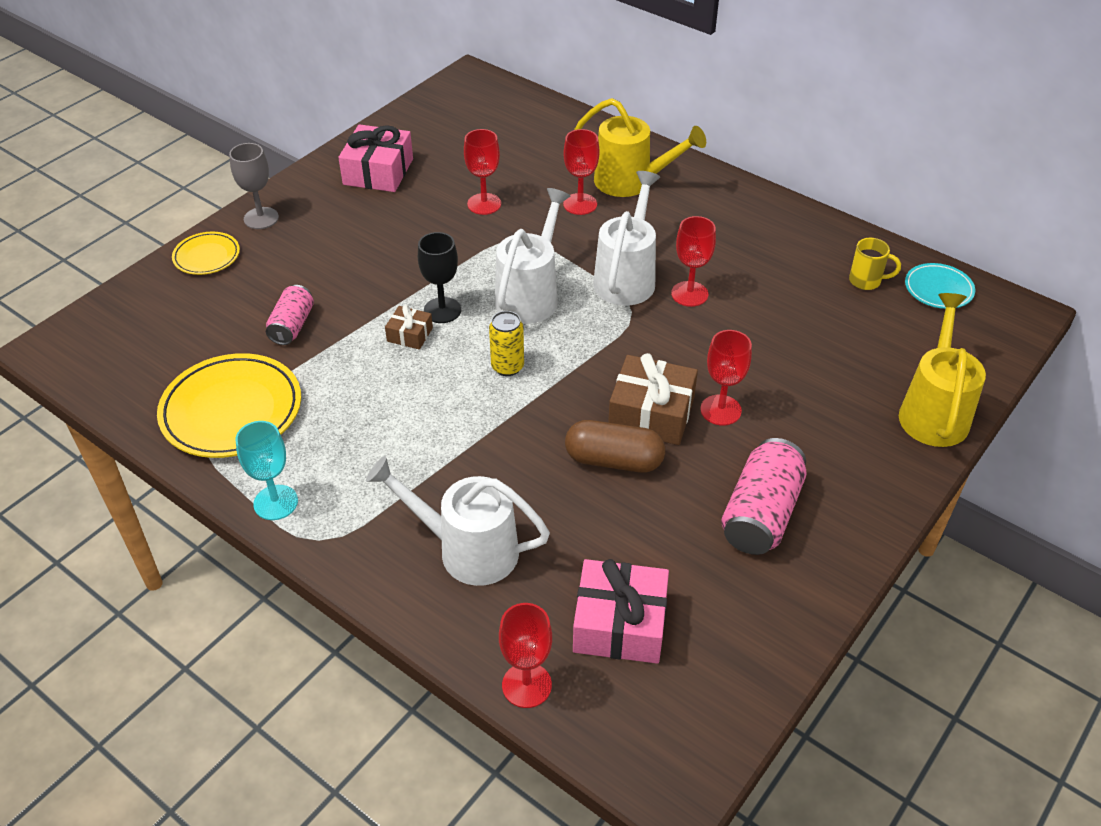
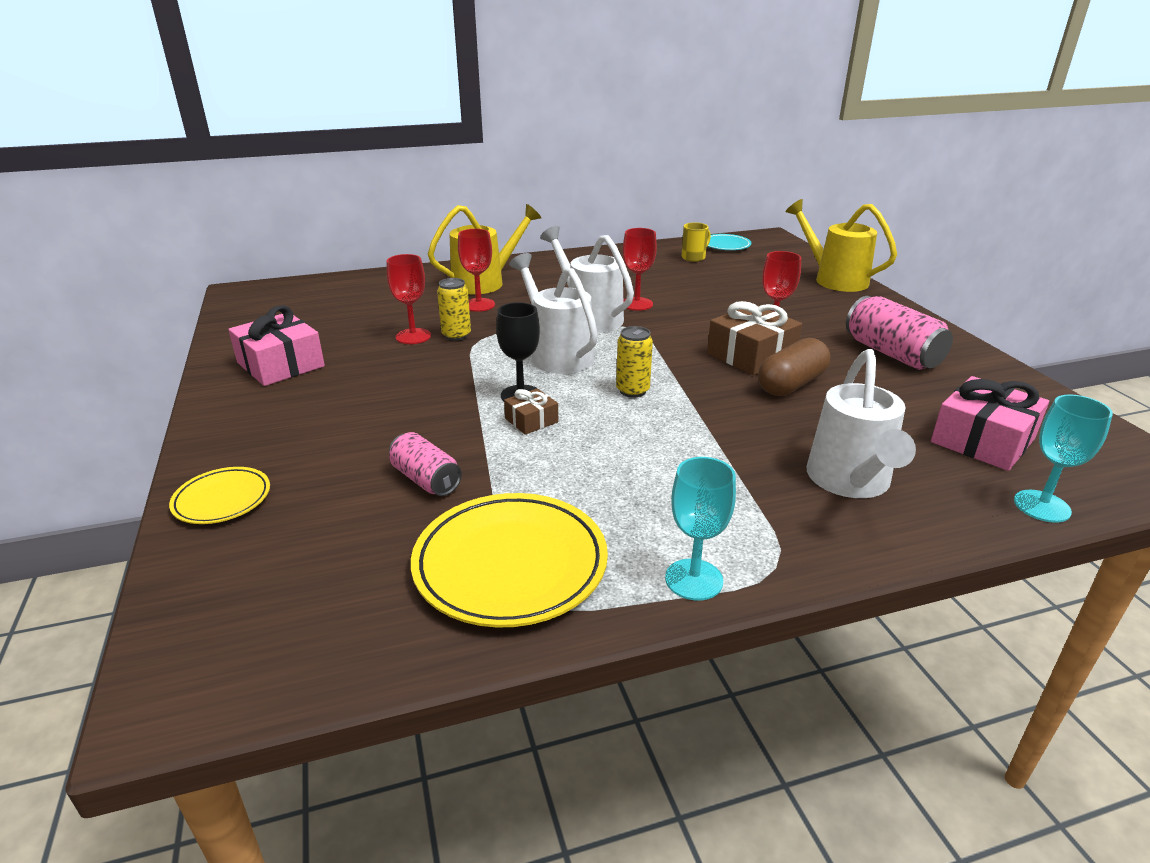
camera: 55 degrees left, 15 degrees down
(261, 218) = (225, 445): grey goblet -> none
(466, 550) = (851, 482): white watering can -> white watering can turned 45 degrees counterclockwise
(509, 224) = (456, 335): none -> yellow can
(526, 685) = (1042, 506): red goblet -> turquoise goblet

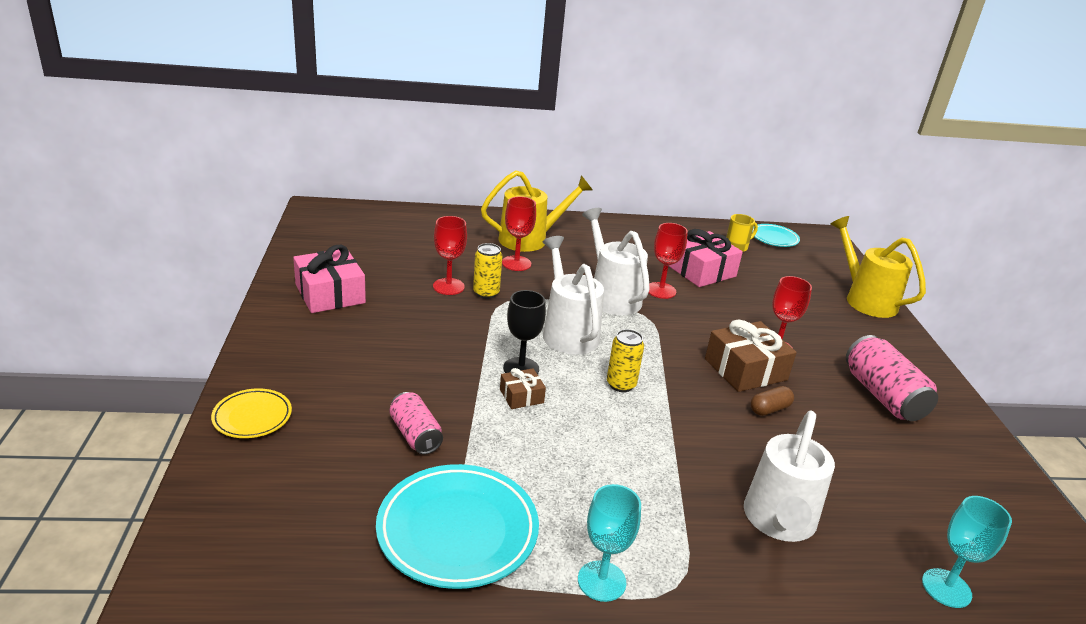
camera: 10 degrees right, 0 degrees up
(510, 565) = (457, 530): yellow plate -> turquoise plate
(791, 384) = (769, 409): brown capsule -> brown capsule, size x0.58
(982, 440) = (925, 508): pink gift -> pink gift (701, 271)

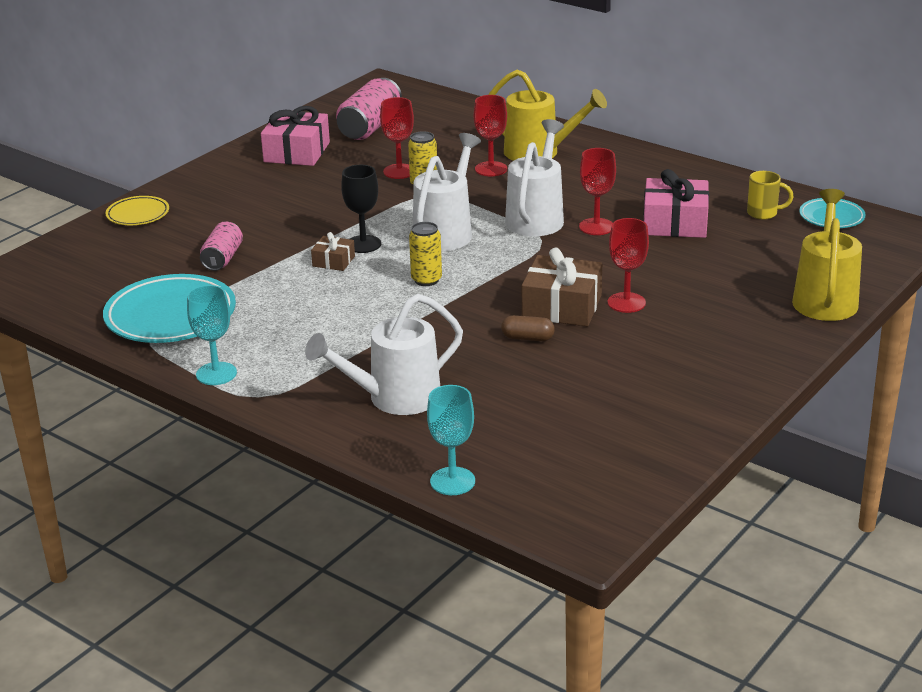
camera: 45 degrees right, 0 degrees up
(883, 396) = (664, 368): pink can -> pink can (370, 127)

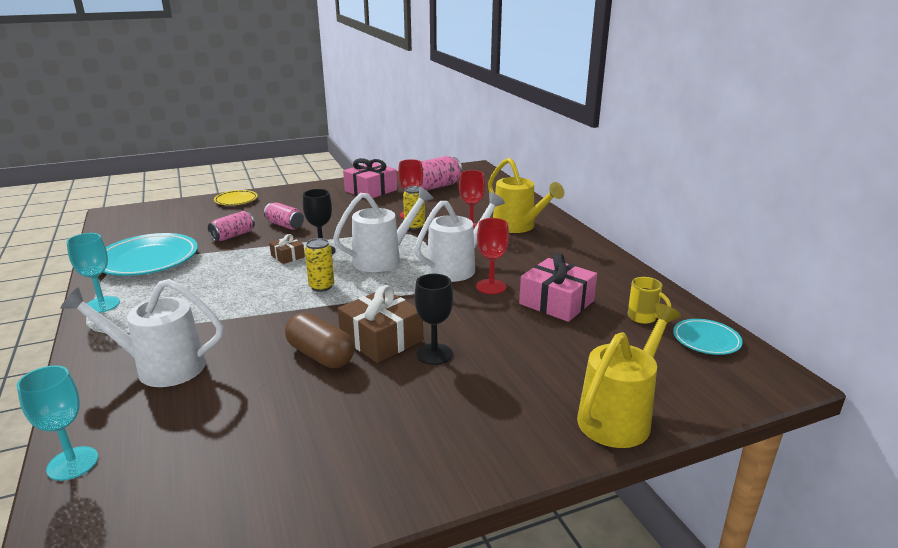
camera: 30 degrees right, 5 degrees down
(264, 227) = (285, 225): none -> pink can
(527, 338) = (320, 355): brown capsule -> brown capsule, size x1.73
(626, 303) = (434, 354): red goblet -> black goblet

